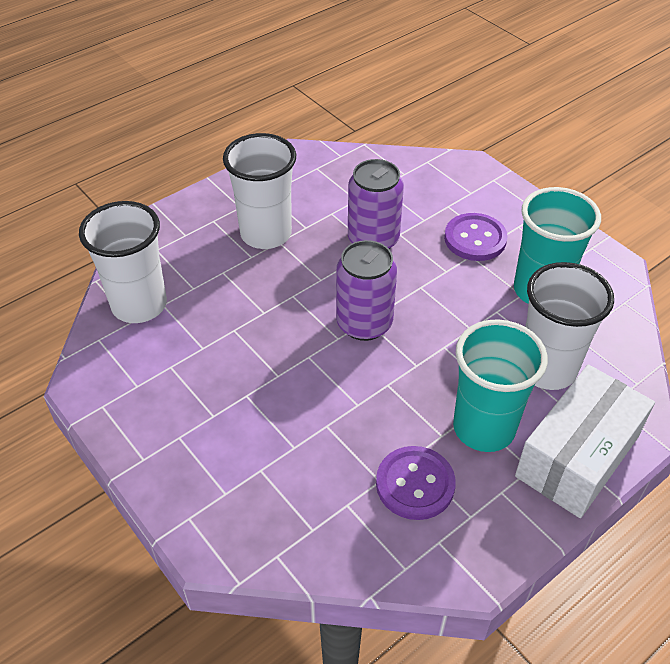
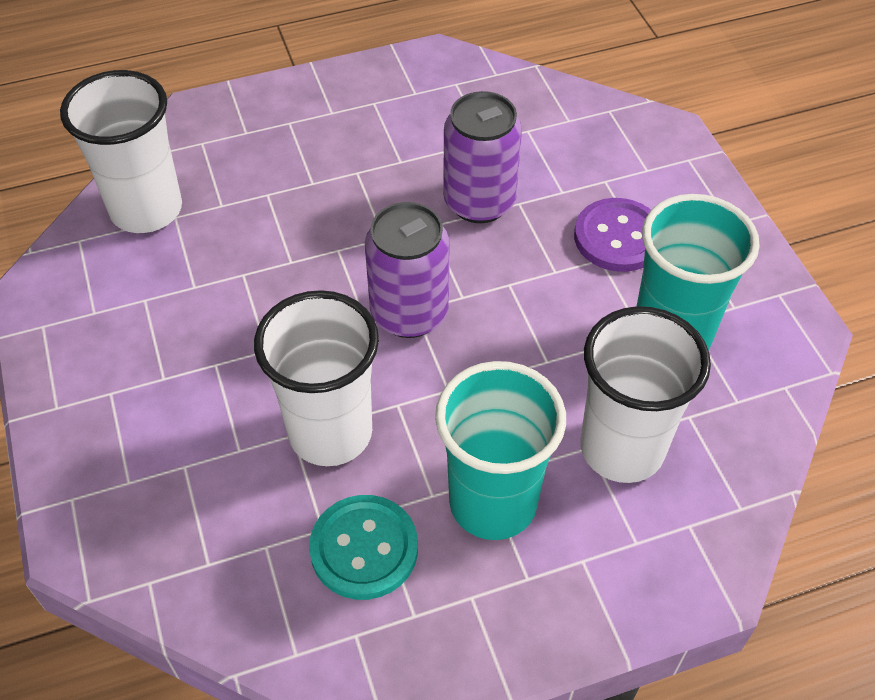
camera: 20 degrees right, 5 degrees up
(266, 234) = (345, 157): white cup -> white cup (330, 432)
(415, 484) = (364, 548): purple button -> turquoise button
(577, 456) = (599, 583): white box -> none

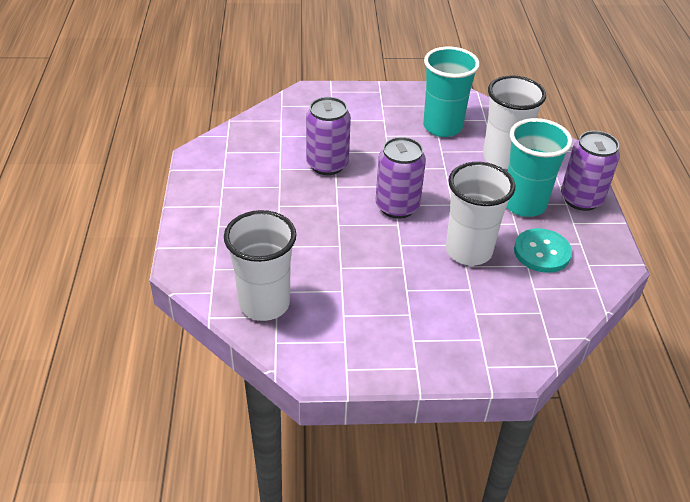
camera: 75 degrees left, 10 degrees down
(551, 605) = (581, 199): none -> purple can
(618, 237) = (374, 126): purple button -> none

